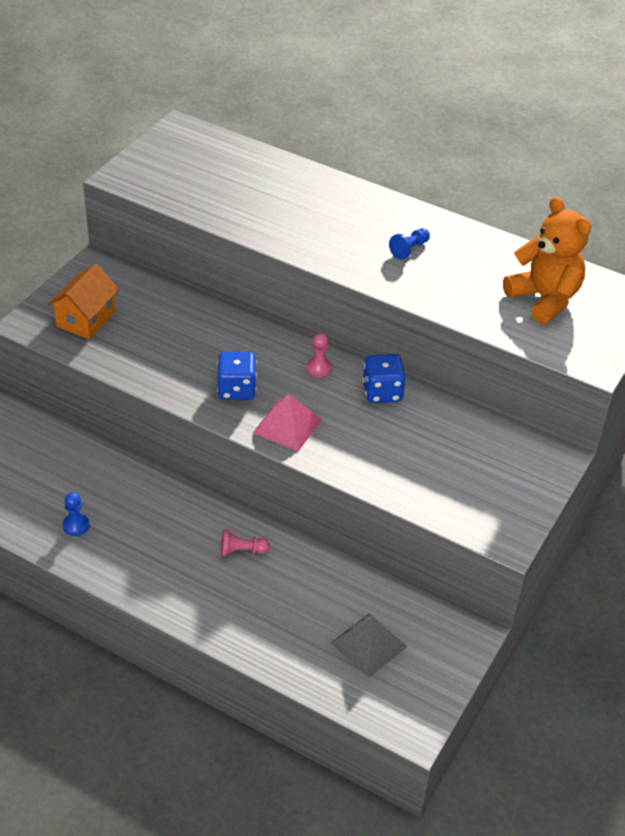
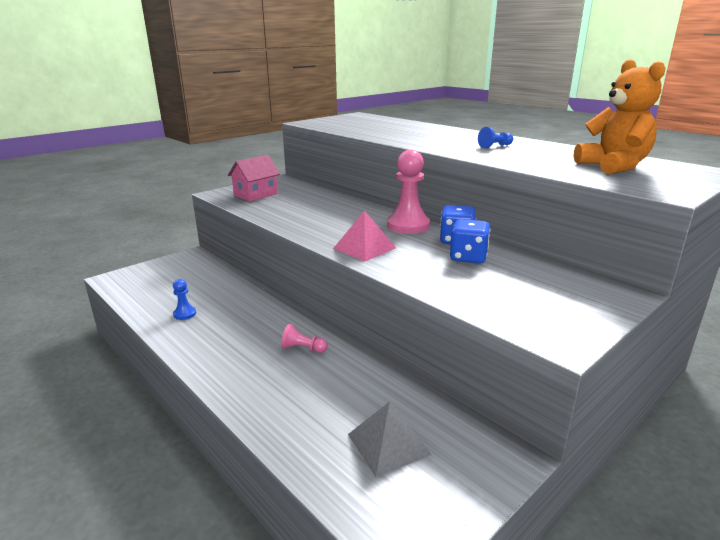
camera: 20 degrees right, 20 degrees down
(86, 319) = (256, 194): orange house -> pink house
(237, 389) = (336, 228): blue dice -> blue dice (468, 257)
(318, 368) = (408, 225): pink pawn -> pink pawn, size x2.04

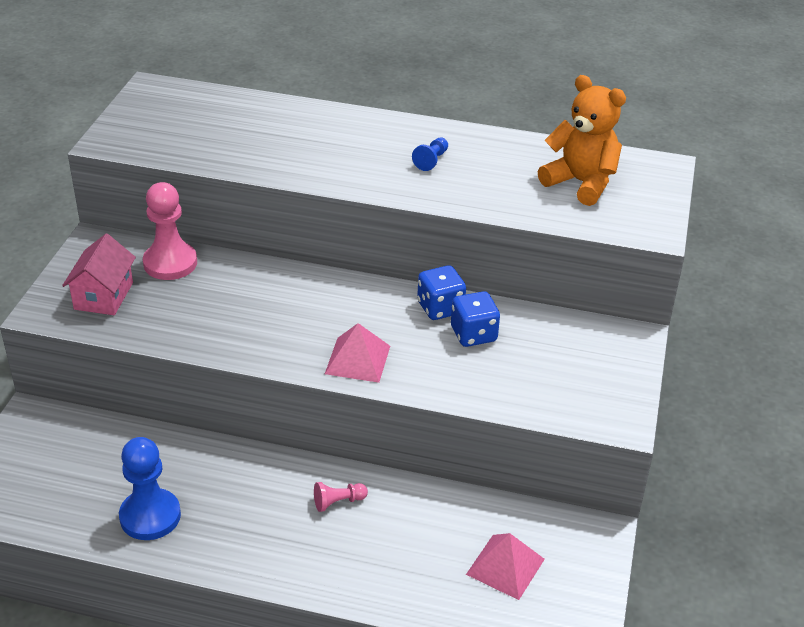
camera: 35 degrees left, 15 degrees up
(184, 314) = (150, 516): blue pawn -> blue pawn, size x2.04
(388, 444) = (505, 566): grey pyramid -> pink pyramid
(408, 225) = (367, 298): pink pawn -> pink pawn (170, 263)

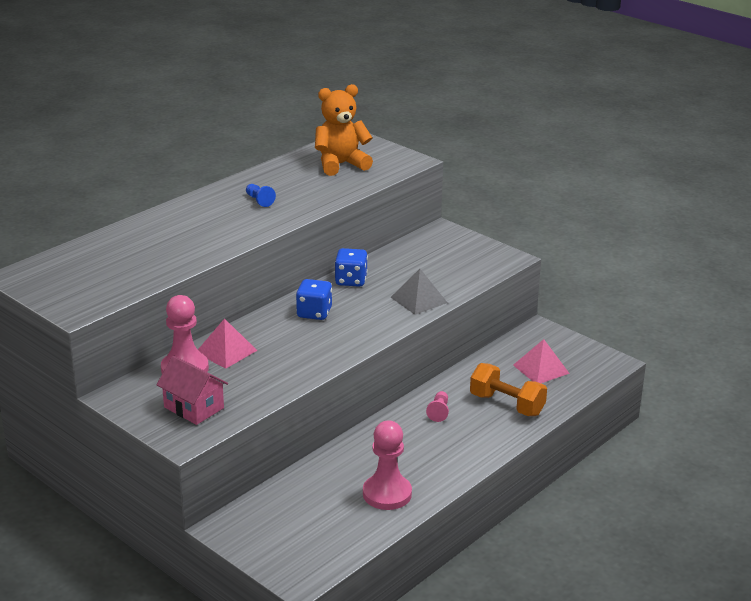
camera: 60 degrees left, 10 degrees down
(150, 516) = (387, 494): blue pawn -> pink pawn
(358, 359) = (373, 324): pink pyramid -> pink pyramid (226, 351)
(398, 560) = (507, 404): none -> orange dumbbell
(443, 376) = (419, 300): none -> grey pyramid
(473, 334) = (388, 277): blue dice -> blue dice (314, 313)

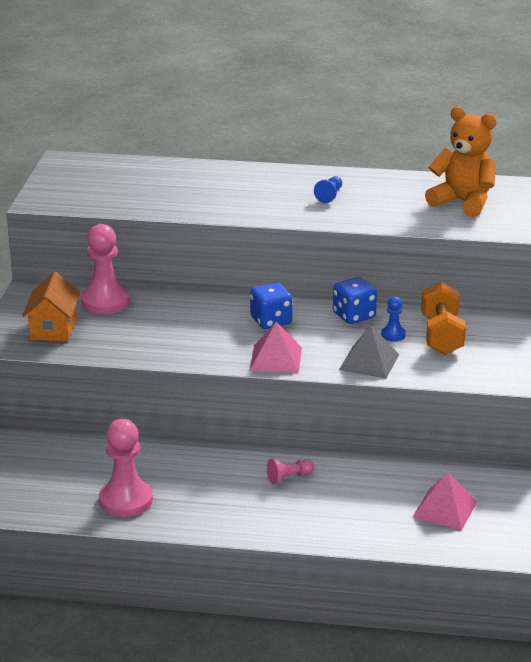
camera: 55 degrees right, 0 degrees up
(194, 407) = (53, 328): pink house -> orange house
(226, 351) = (154, 307): pink pyramid -> pink pyramid (276, 358)
(395, 277) = (393, 335): none -> blue pawn
(507, 404) = (351, 512): orange dumbbell -> orange dumbbell (441, 335)

